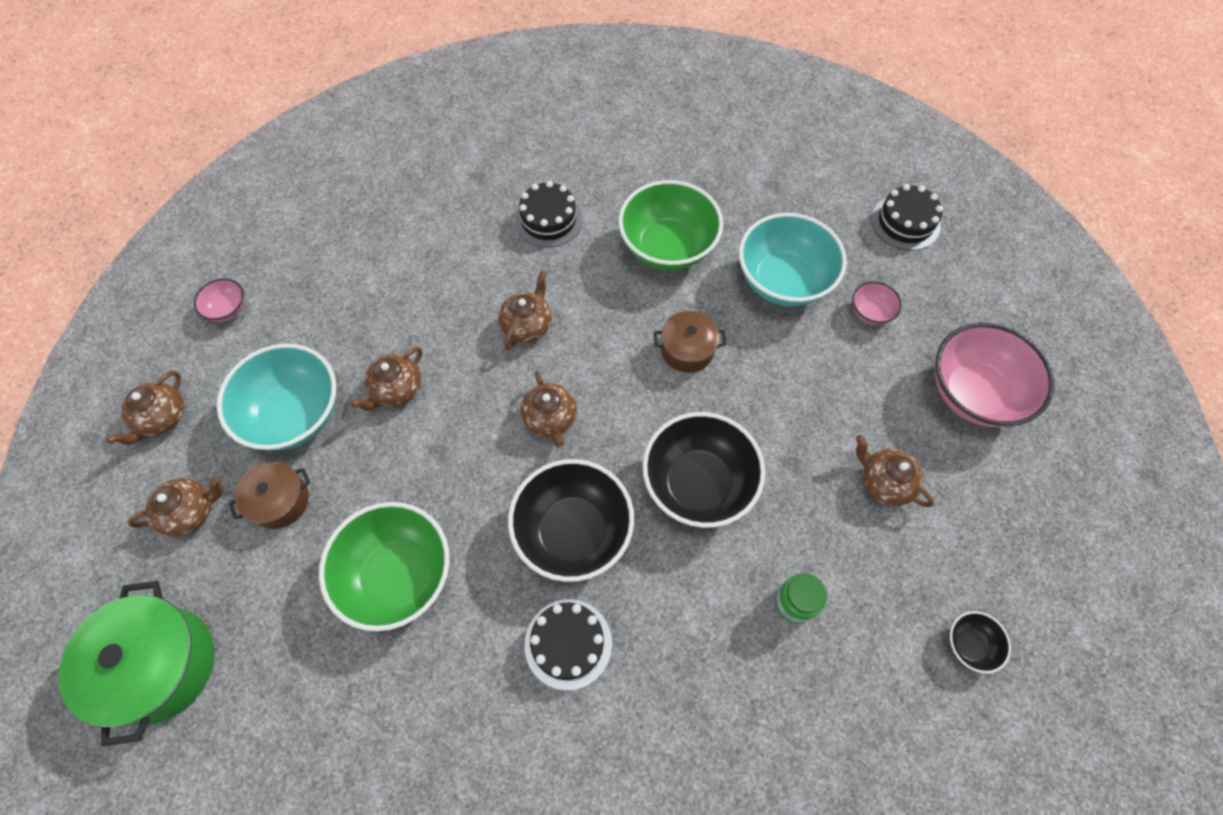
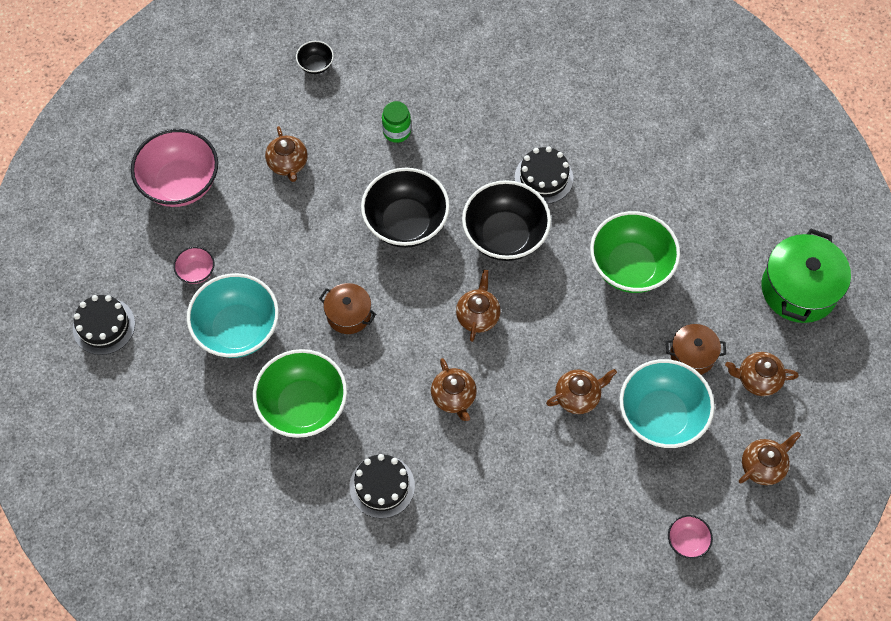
camera: 150 degrees left, 0 degrees up
(527, 325) = (454, 397): brown teapot -> brown teapot turned 75 degrees counterclockwise

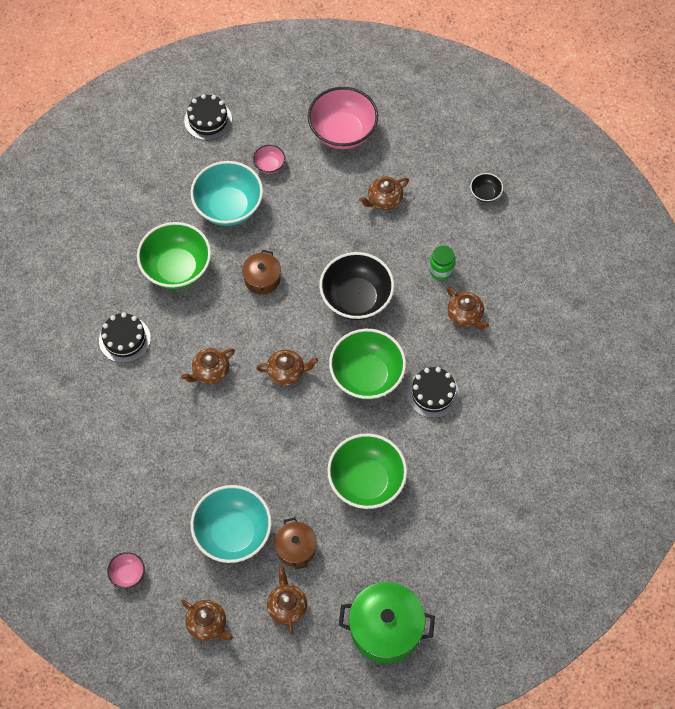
camera: 75 degrees right, 0 degrees up
(505, 236) = (366, 376): black bowl -> green bowl
(578, 397) = (234, 464): brown teapot -> brown teapot (465, 315)

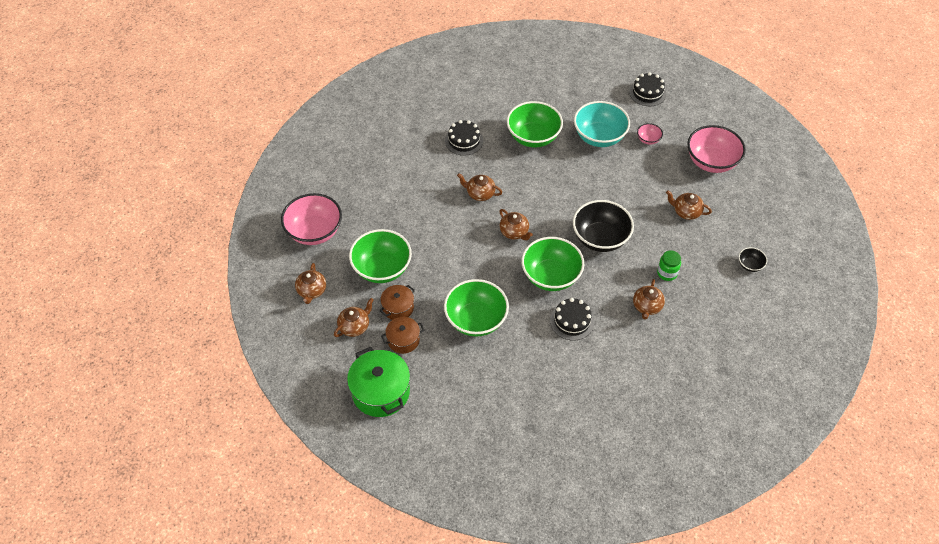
camera: 55 degrees right, 10 degrees down
(128, 574) = (314, 232): pink bowl -> pink bowl, size x2.18
(233, 533) = (382, 268): turquoise bowl -> green bowl
(262, 279) = (566, 182): brown pot -> brown pot (403, 340)

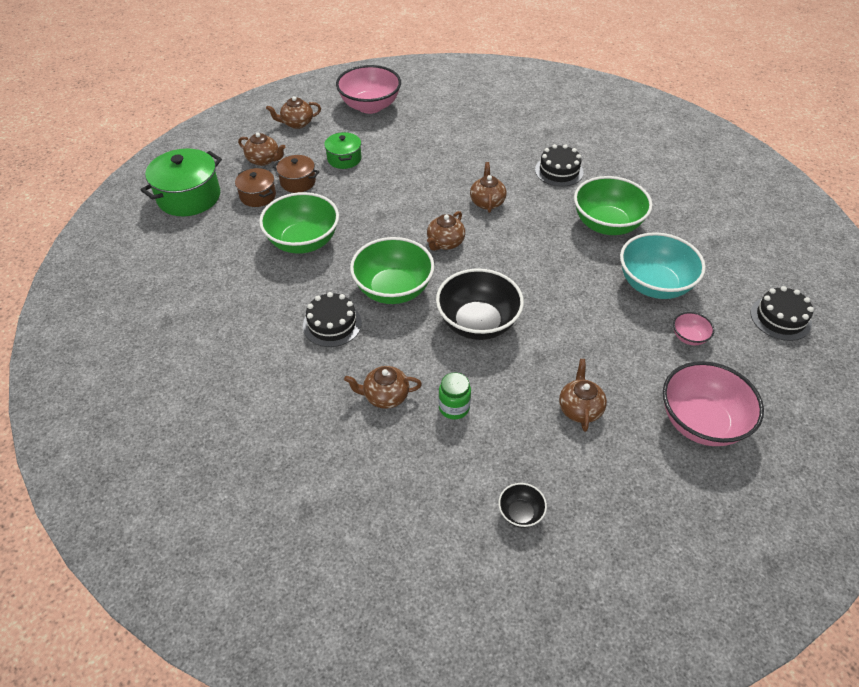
camera: 70 degrees right, 5 degrees down
(382, 268) = (344, 159): green bowl -> green pot

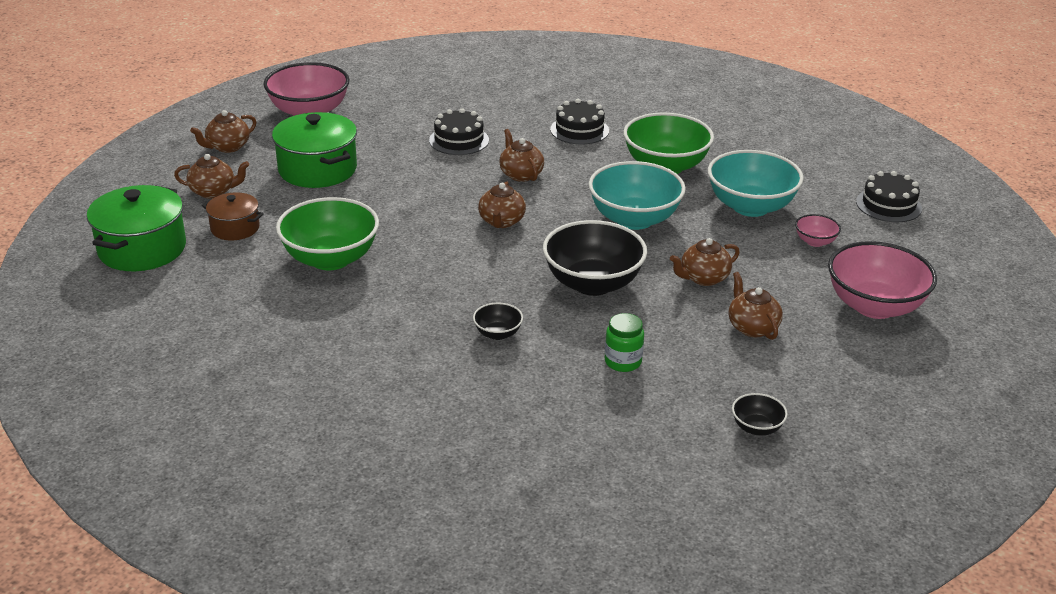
camera: 25 degrees left, 15 degrees down
(298, 182) = (276, 204): brown pot -> none
(332, 324) = (428, 326): black cake -> black cake (459, 140)
(344, 159) = (317, 169): green pot -> green pot, size x1.74
(377, 348) = (498, 333): none -> black bowl
(385, 396) = (540, 373): brown teapot -> brown teapot (703, 278)
(393, 289) = (475, 277): green bowl -> none
(549, 270) = (634, 219): none -> turquoise bowl

